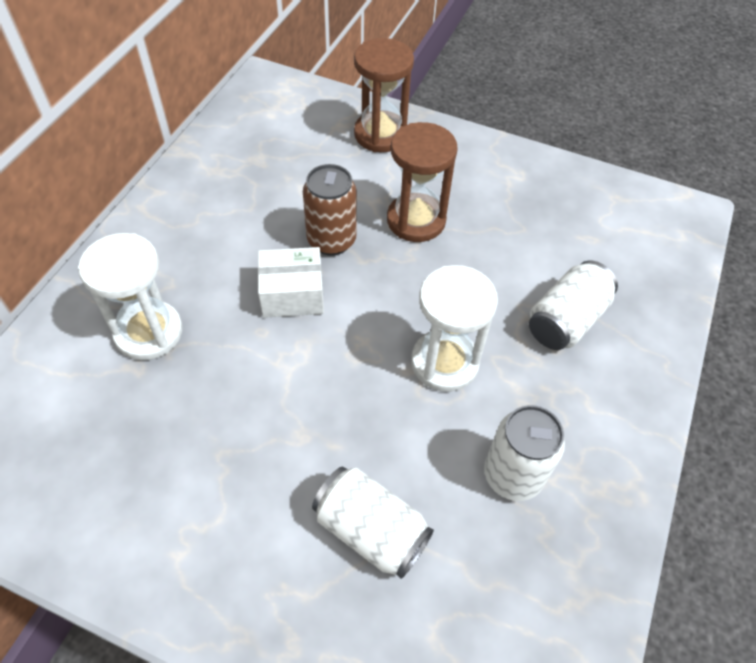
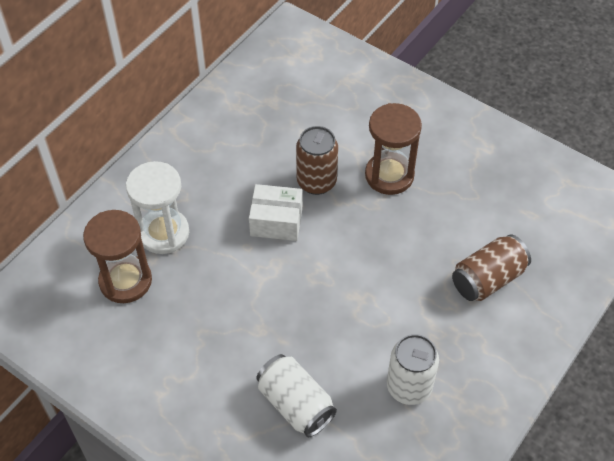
camera: 15 degrees right, 0 degrees up
(381, 134) = (379, 93): brown hourglass -> brown hourglass (125, 281)
(444, 362) = (381, 295): white hourglass -> none
(566, 320) = (487, 279): white can -> brown can

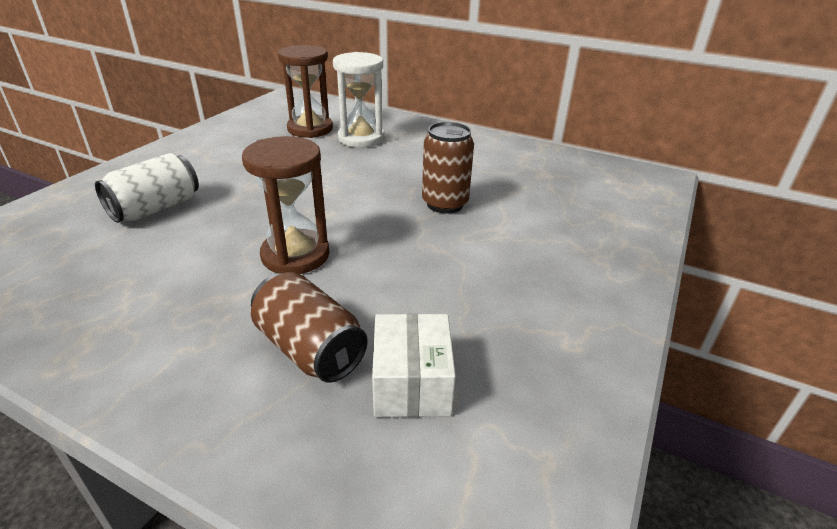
camera: 80 degrees right, 20 degrees down
(276, 221) = (384, 185): white box -> white box (412, 383)
(389, 175) = (474, 251): brown hourglass -> brown hourglass (295, 255)
(409, 387) = (146, 280): white can -> none

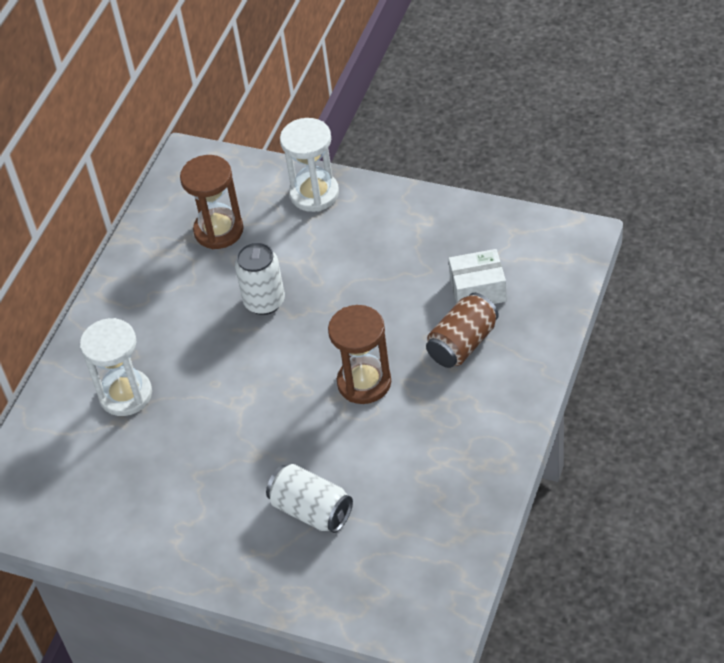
camera: 90 degrees left, 15 degrees up
(310, 129) = (103, 450): brown hourglass -> brown hourglass (219, 230)
(445, 204) = (264, 302): brown can -> white can
(616, 248) = (314, 194): none -> white hourglass

